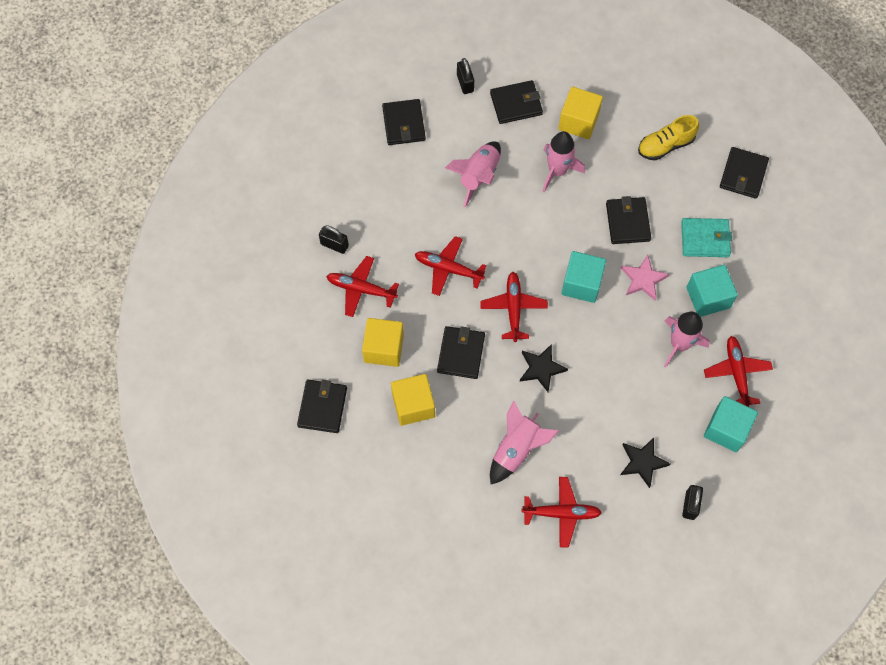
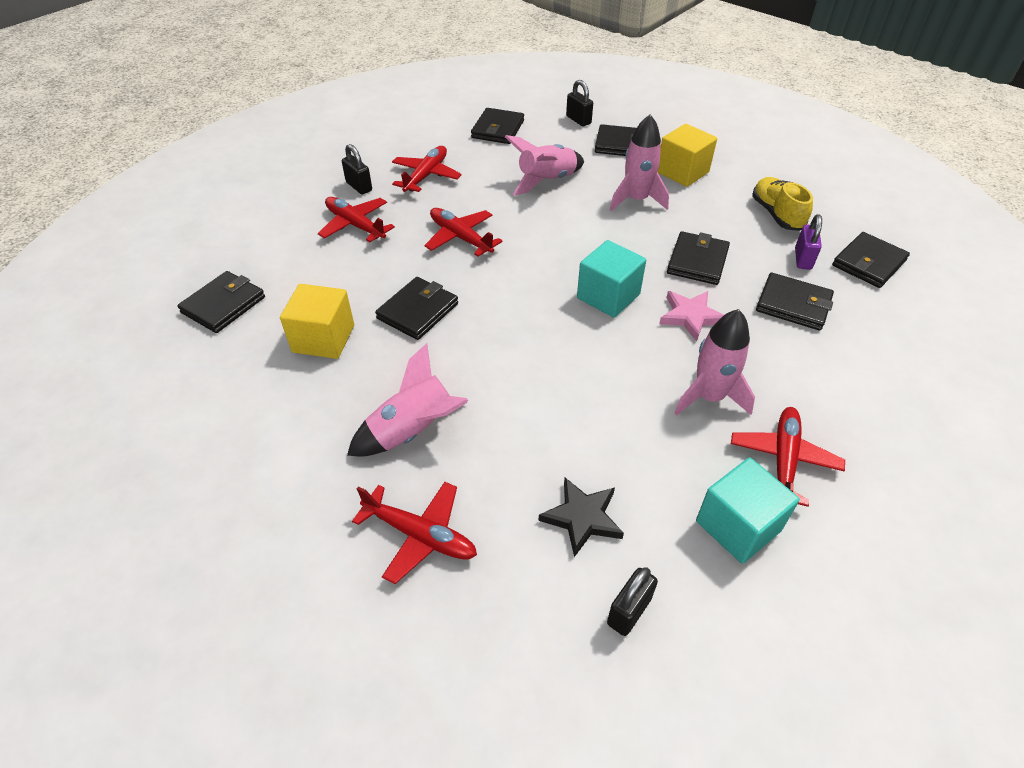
camera: 25 degrees right, 20 degrees down
(384, 348) = (336, 278): yellow cube -> none
(465, 83) = (578, 120): black padlock -> black padlock turned 45 degrees counterclockwise
(513, 308) = (510, 292): red plane -> red plane (426, 176)
(541, 368) = (505, 358): black star -> none
(665, 145) = (776, 214): yellow shoe -> yellow shoe turned 75 degrees clockwise
(698, 189) = (803, 259): none -> purple padlock
(705, 239) = (793, 304): turquoise wallet -> black wallet
(708, 297) = (773, 361): turquoise cube -> none

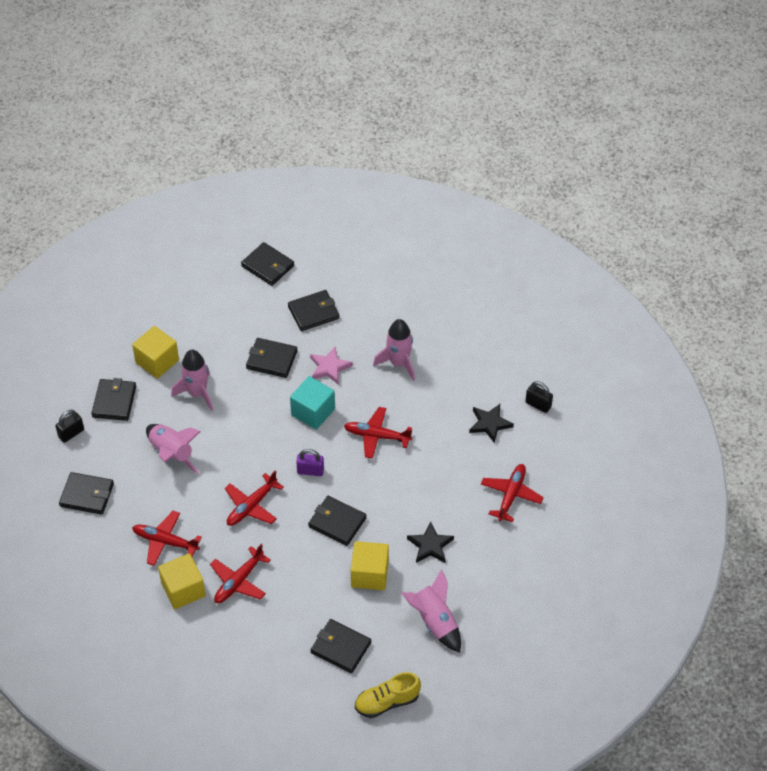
camera: 95 degrees left, 5 degrees up
(350, 410) = (430, 545): none -> black star
(359, 186) = (183, 590): black padlock -> yellow cube
(413, 431) = (442, 509): pink rocket -> pink rocket (434, 621)
(738, 526) = (485, 358): turquoise cube -> none
(776, 214) = (213, 308): yellow shoe -> yellow shoe (387, 702)
(783, 460) = (440, 334): red plane -> red plane (377, 436)
(793, 304) = (313, 312): black wallet -> black wallet turned 45 degrees clockwise
(803, 259) = (265, 300): purple padlock -> purple padlock (310, 471)

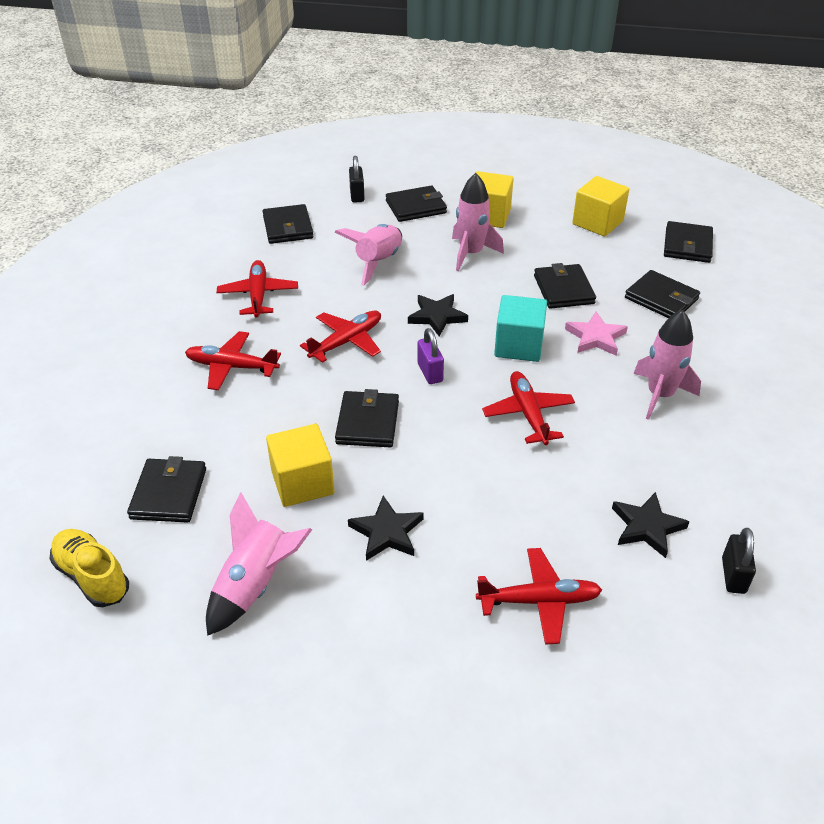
camera: 65 degrees right, 10 degrees down
(71, 433) = (357, 195): black padlock -> black padlock turned 60 degrees clockwise
(183, 590) = (199, 328): yellow cube -> yellow cube (597, 222)
(252, 506) = (346, 342): red plane -> red plane turned 120 degrees clockwise
(256, 443) = (437, 316): none -> black star

